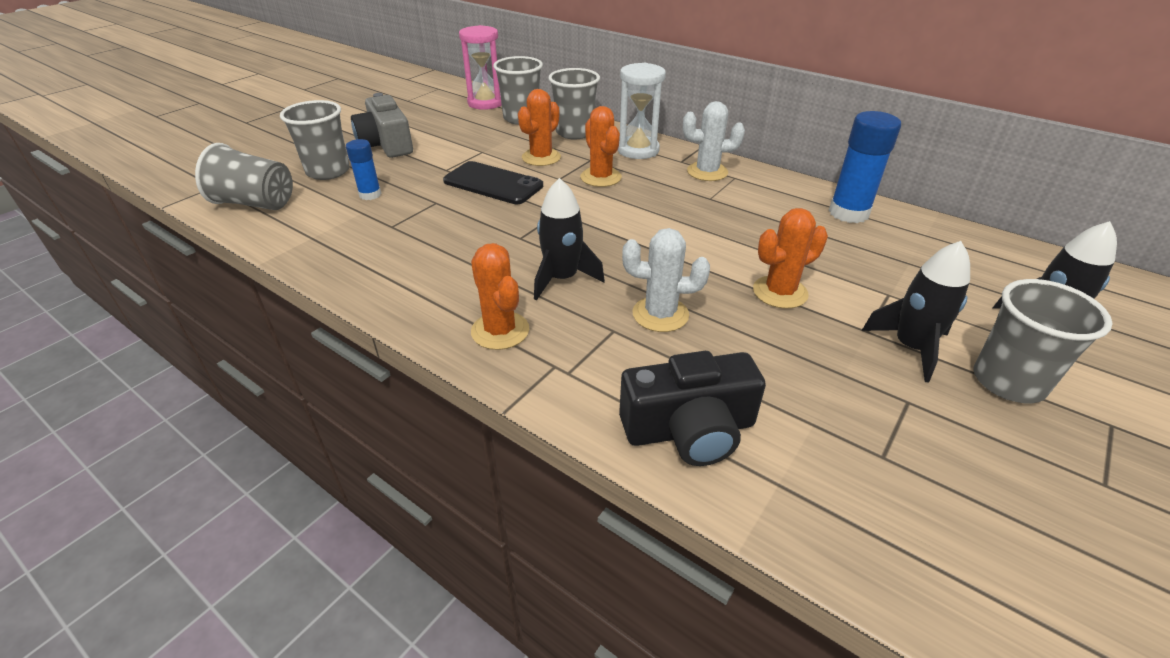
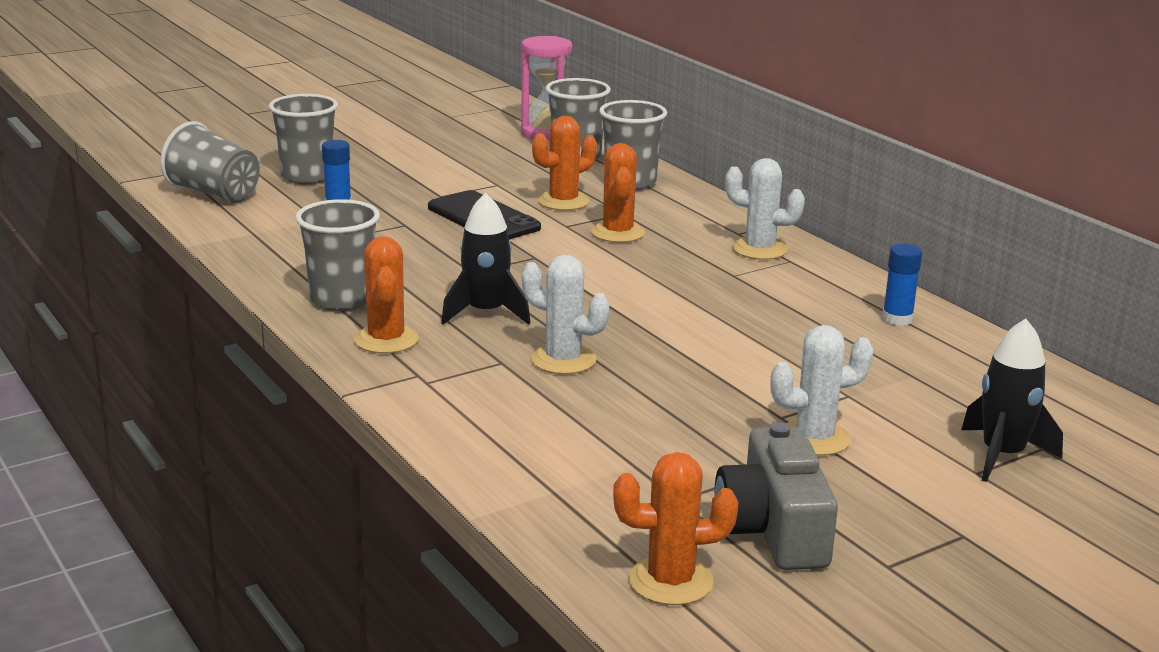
camera: 20 degrees right, 15 degrees down
(386, 144) = (390, 160): grey camera -> grey camera (773, 529)
(638, 150) = (693, 213): white hourglass -> none
(689, 429) = (506, 442): black camera -> none
(780, 292) = (718, 369): orange cactus -> orange cactus (671, 581)
(848, 213) = (897, 319): blue glue stick -> blue glue stick, size x0.58
(911, 347) = (814, 438): black rocket -> white cactus
(1008, 382) = (890, 484): grey cup -> grey cup (342, 299)

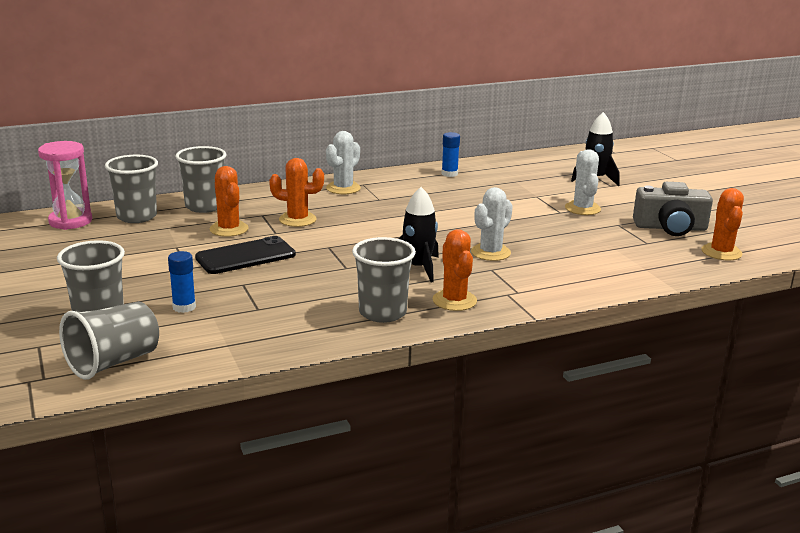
camera: 80 degrees left, 0 degrees up
(386, 340) = (454, 301): orange cactus -> orange cactus turned 75 degrees clockwise

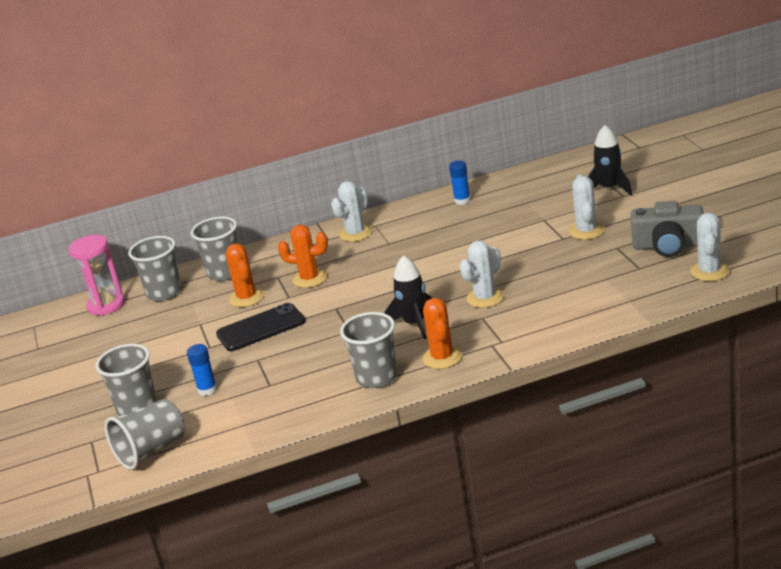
camera: 10 degrees right, 5 degrees up
(721, 252) = (709, 271): orange cactus -> white cactus

